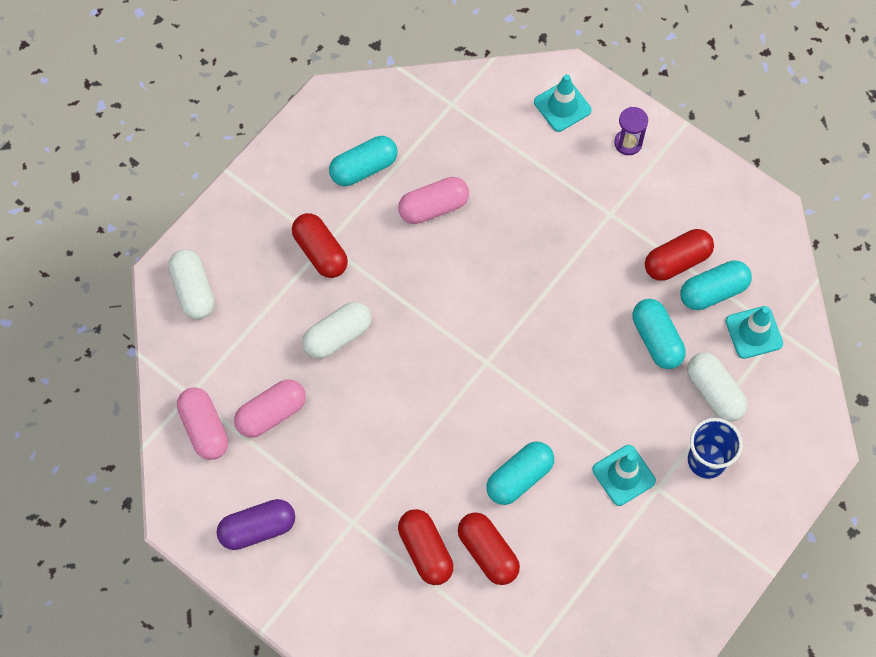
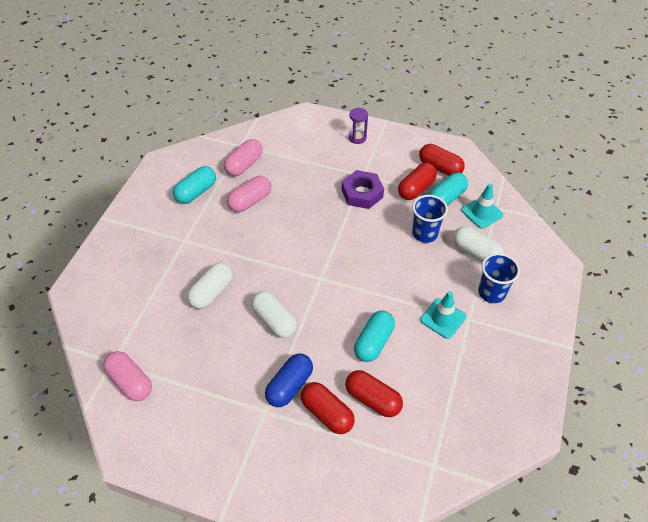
camera: 20 degrees left, 15 degrees down
(193, 290) = (97, 294): white capsule -> white capsule (274, 320)
(258, 529) = (193, 440): purple capsule -> none
(271, 414) = (179, 356): pink capsule -> pink capsule (244, 165)
(320, 252) = (182, 246): red capsule -> red capsule (440, 167)
(393, 500) = (289, 386): none -> blue capsule
(562, 106) = (309, 130): turquoise traffic cone -> none
(595, 244) = (362, 193): none -> purple nut
(656, 340) = (424, 233): turquoise capsule -> blue cup

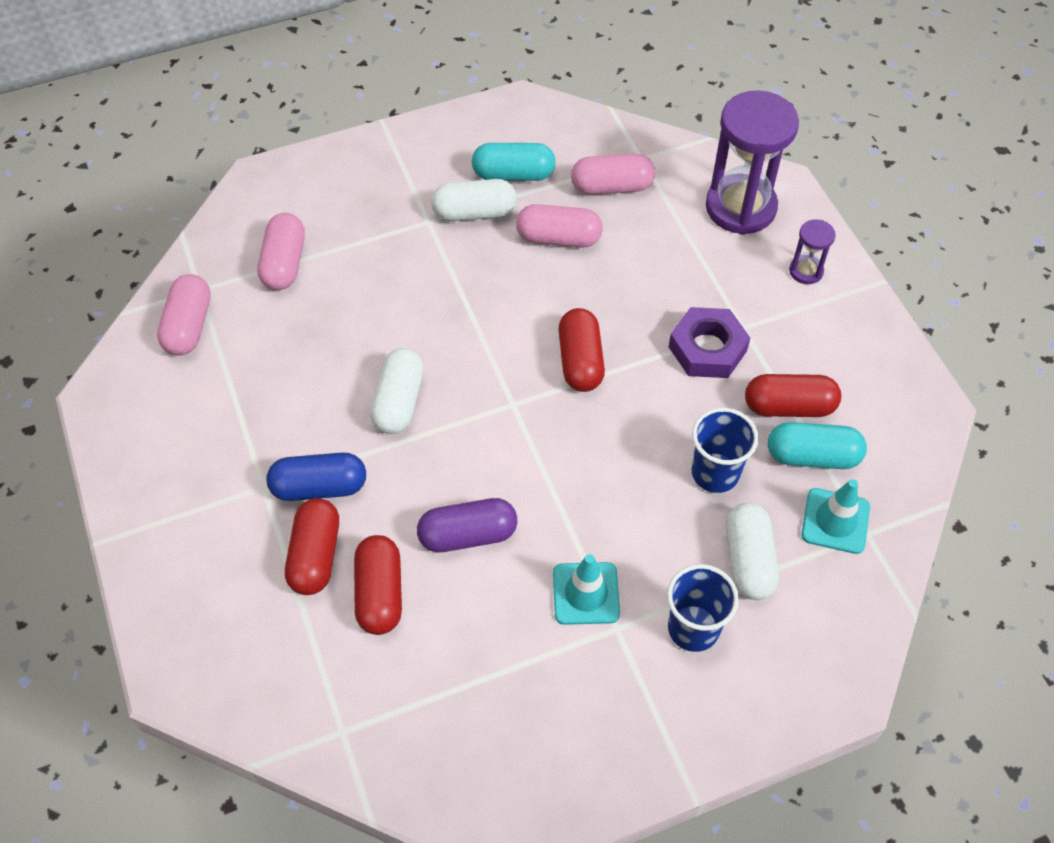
camera: 50 degrees right, 5 degrees up
(140, 313) = (284, 263): none -> pink capsule
(211, 292) = (379, 307): white capsule -> white capsule (474, 212)
(304, 134) = (740, 207): none -> purple hourglass
(373, 342) = (468, 535): turquoise capsule -> purple capsule
(440, 167) = (865, 409): red capsule -> red capsule (580, 361)

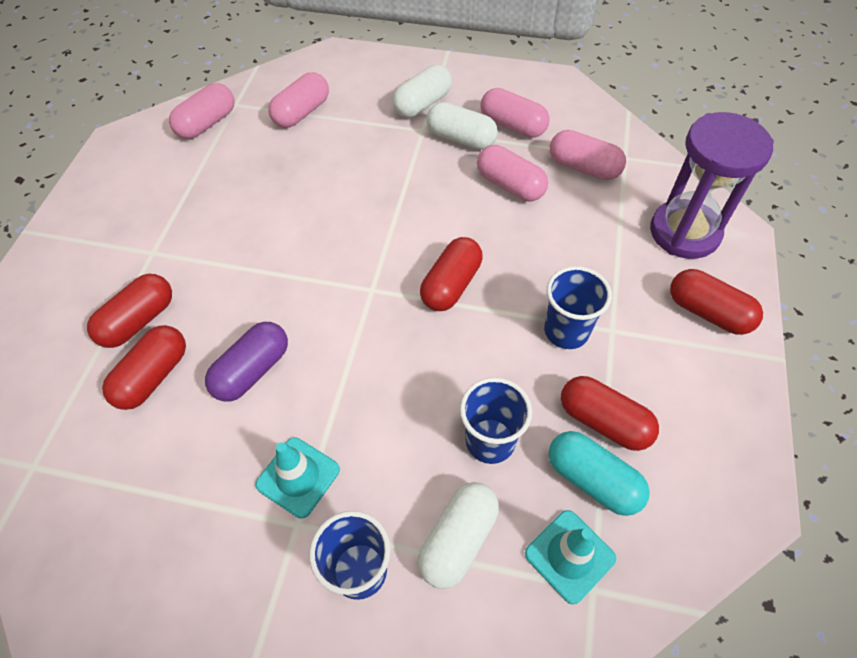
camera: 35 degrees right, 0 degrees up
(319, 487) = (186, 273): blue capsule -> none
(399, 402) = (292, 243): white capsule -> white capsule (422, 104)
(468, 535) = (252, 370): purple capsule -> purple capsule turned 75 degrees counterclockwise
(513, 174) = (512, 125): turquoise capsule -> pink capsule
(707, 349) = (566, 331): purple nut -> blue cup
(806, 271) = (708, 312): purple hourglass -> red capsule

